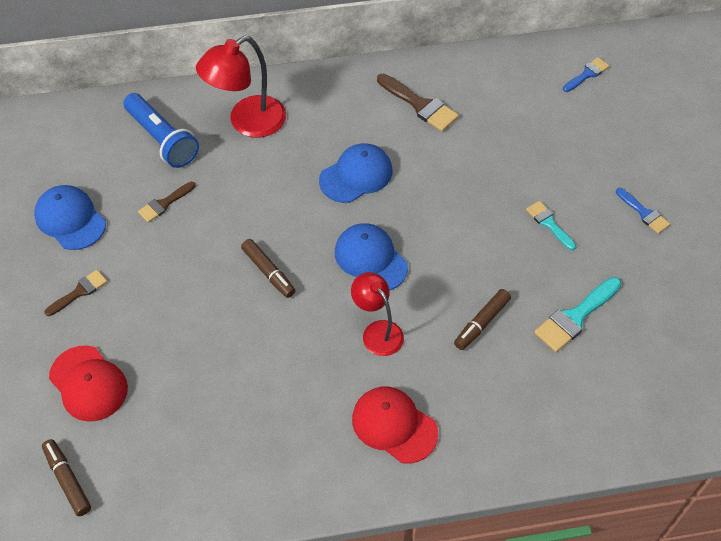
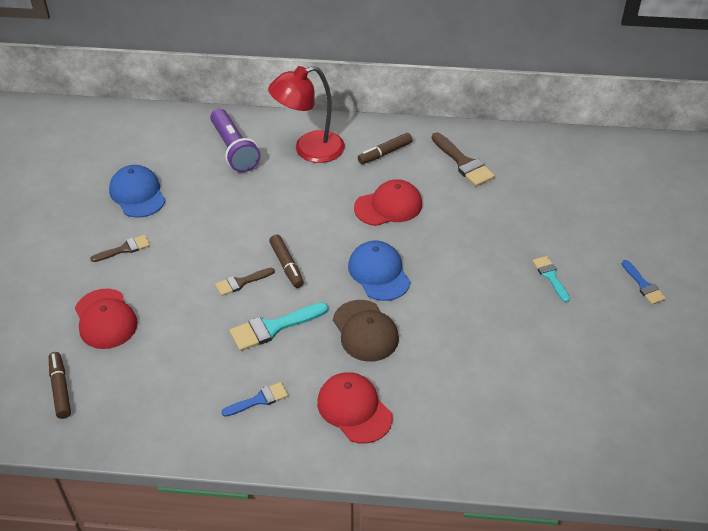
camera: 15 degrees right, 10 degrees down
(162, 139) = (234, 149): blue flashlight -> purple flashlight
(164, 203) = (218, 197): brown brush -> brown brush (241, 282)
(356, 175) = (388, 206): blue cap -> red cap
(377, 331) = (365, 331): red lamp -> brown cap
(482, 323) = (462, 344): brown marker -> brown marker (385, 153)
(575, 317) = (551, 357): turquoise brush -> turquoise brush (273, 327)
(587, 74) = (624, 165): blue brush -> blue brush (259, 400)

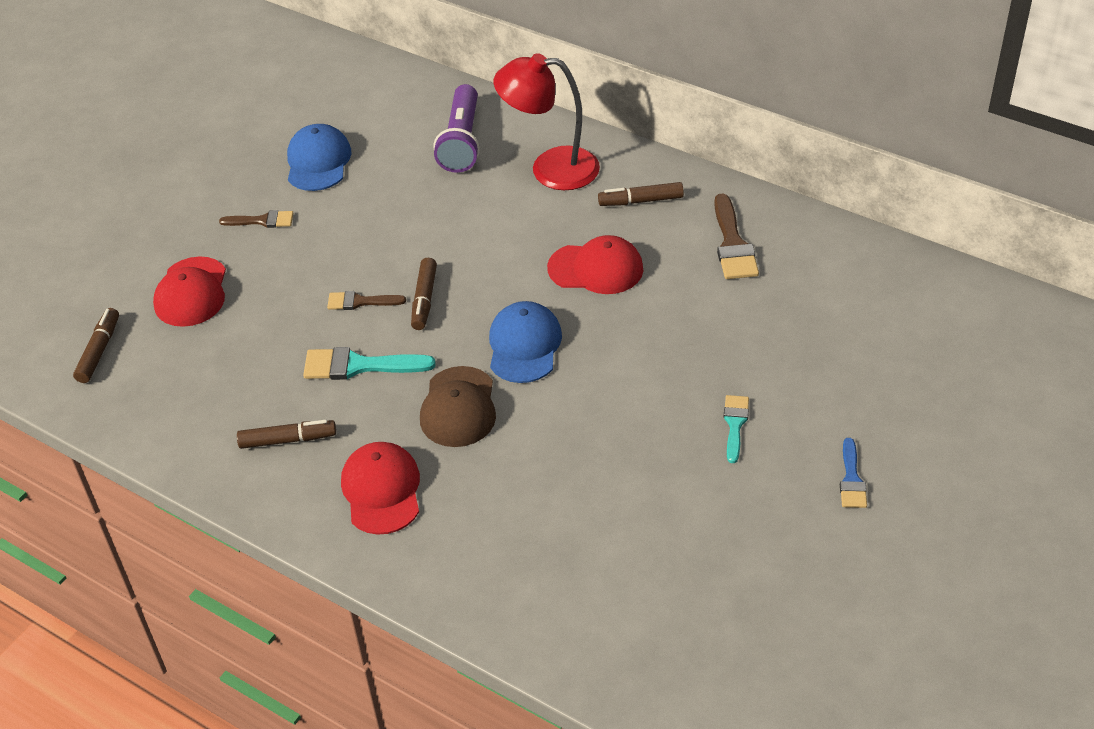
camera: 30 degrees right, 0 degrees up
(259, 400) = (287, 440): blue brush -> brown marker

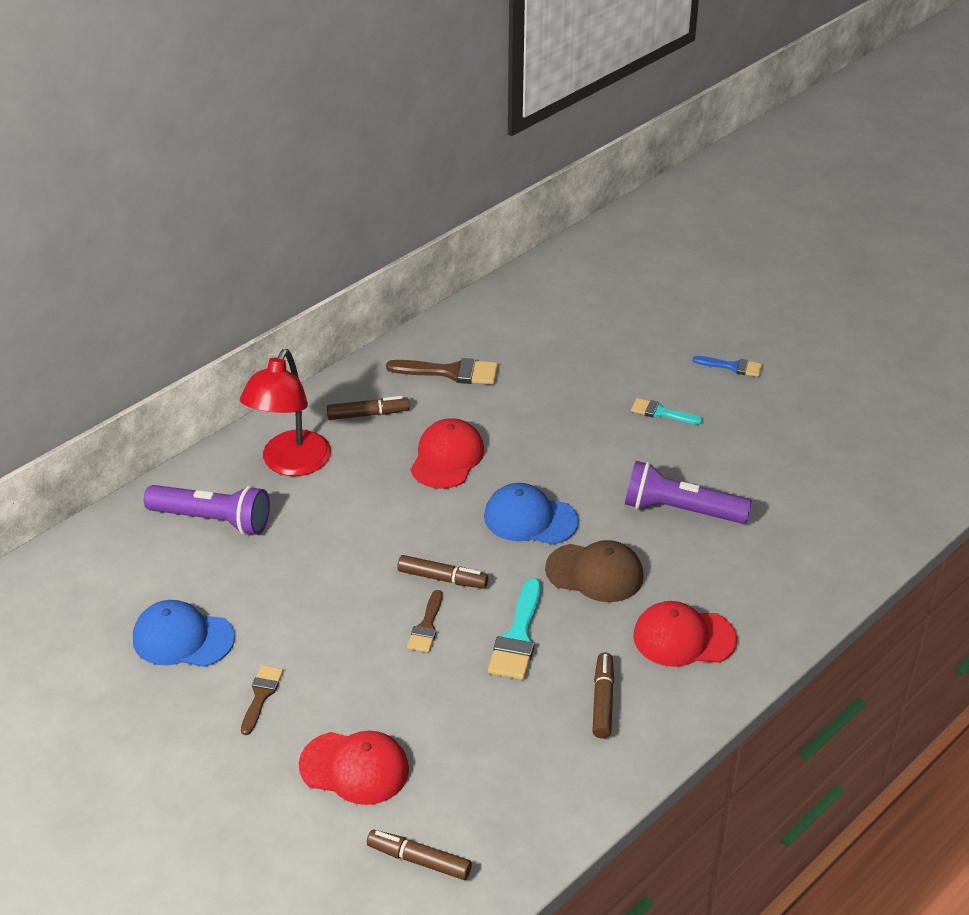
camera: 80 degrees left, 5 degrees down
(573, 463) = (680, 510): none -> purple flashlight
(641, 201) = (368, 414): brown marker -> brown marker turned 105 degrees counterclockwise

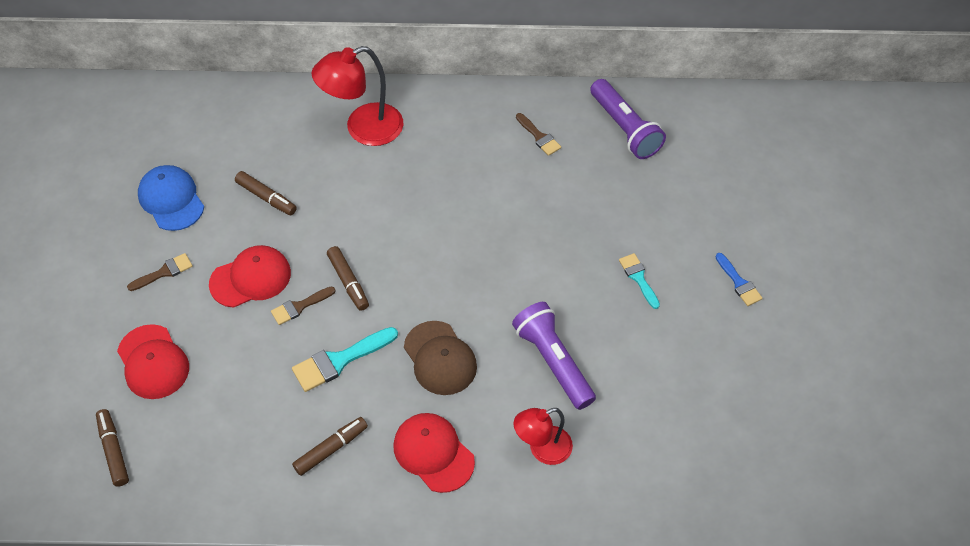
camera: 45 degrees right, 15 degrees up
(212, 520) = (276, 133): purple flashlight -> purple flashlight (624, 128)
(368, 414) = (450, 129): brown marker -> brown marker (266, 197)
(447, 458) = (457, 199): red cap -> red cap (250, 278)
(450, 372) = (539, 137): brown brush -> brown brush, size x0.62
(530, 519) = (451, 285): blue cap -> none
(755, 571) = (542, 449): none -> red lamp

